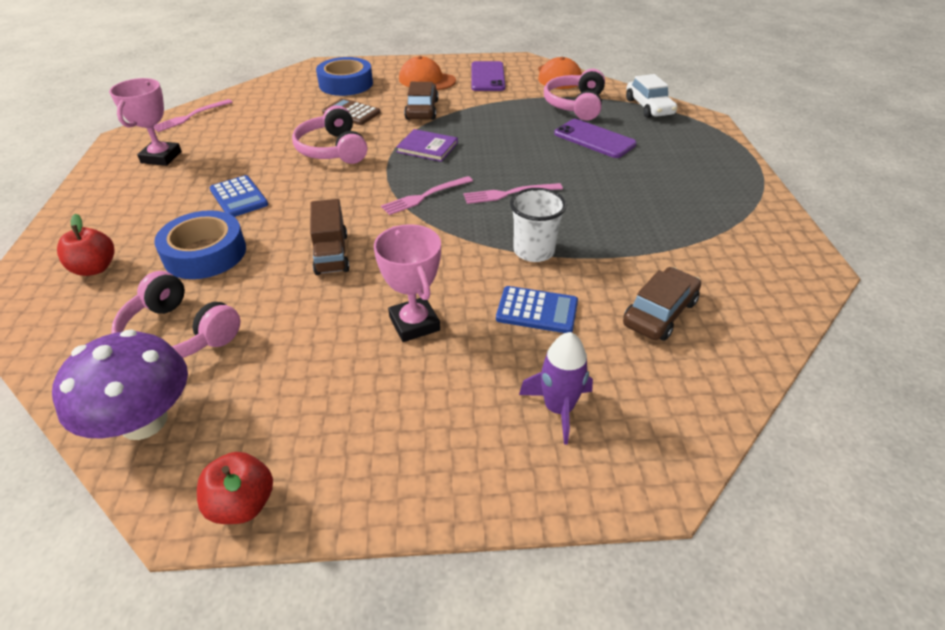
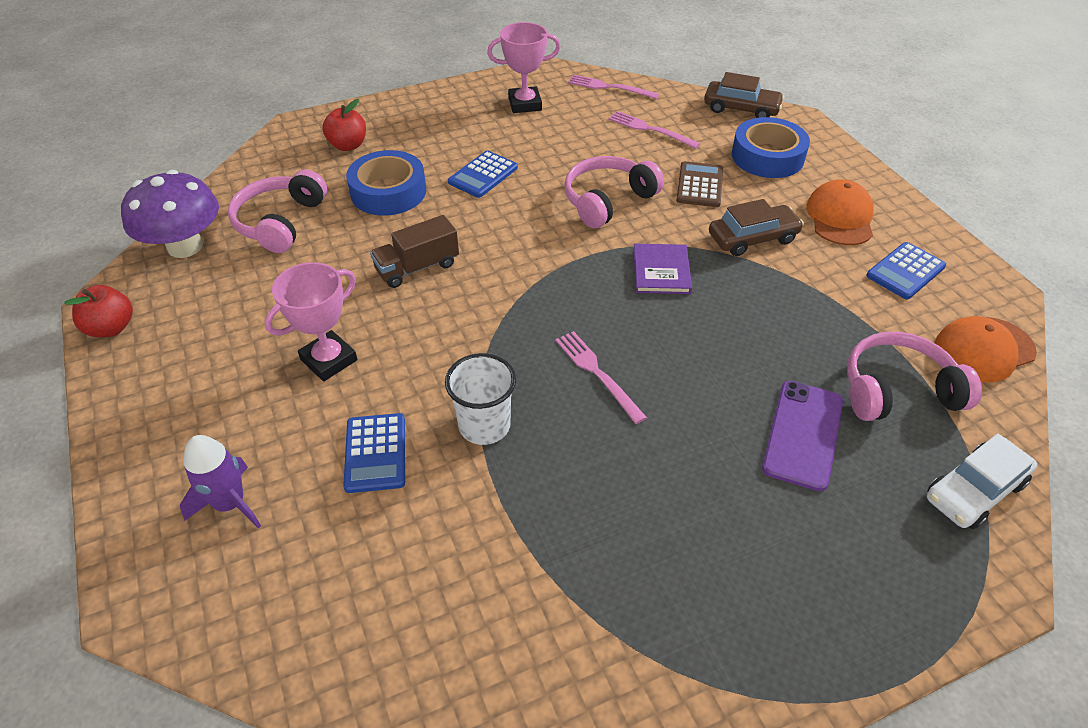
camera: 70 degrees right, 5 degrees up
(425, 196) = (552, 301): pink fork -> pink fork (650, 129)
(487, 77) = (905, 271): purple phone -> blue calculator
(660, 313) = (404, 577): brown car -> brown car (741, 109)

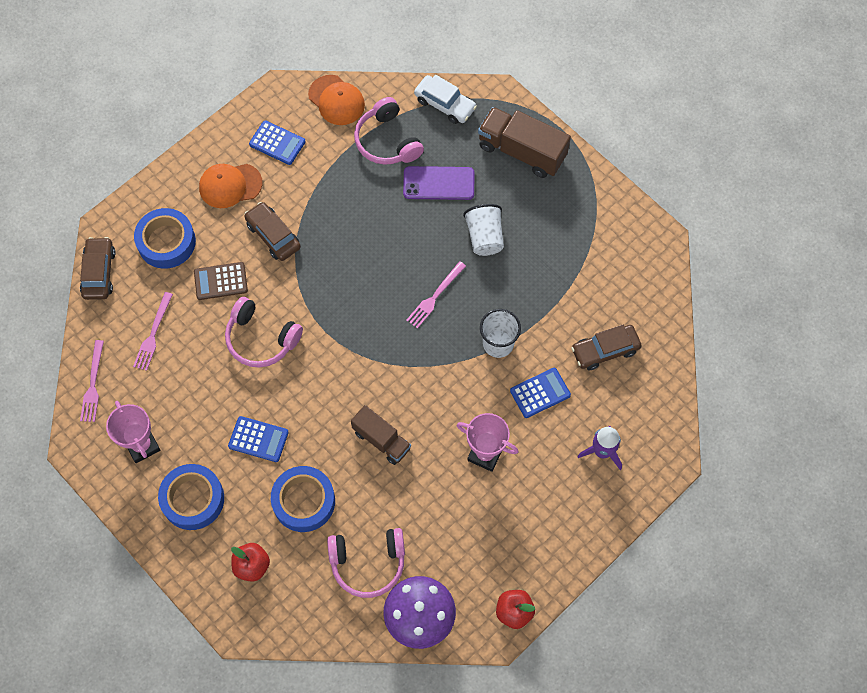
camera: 110 degrees left, 20 degrees up
(393, 575) = (605, 350): none -> brown car
(446, 123) = (193, 499): none -> blue tape
(661, 271) = (329, 284): purple book -> none
(681, 466) = (484, 237): none -> white cup
(854, 583) = (521, 151): none -> brown truck

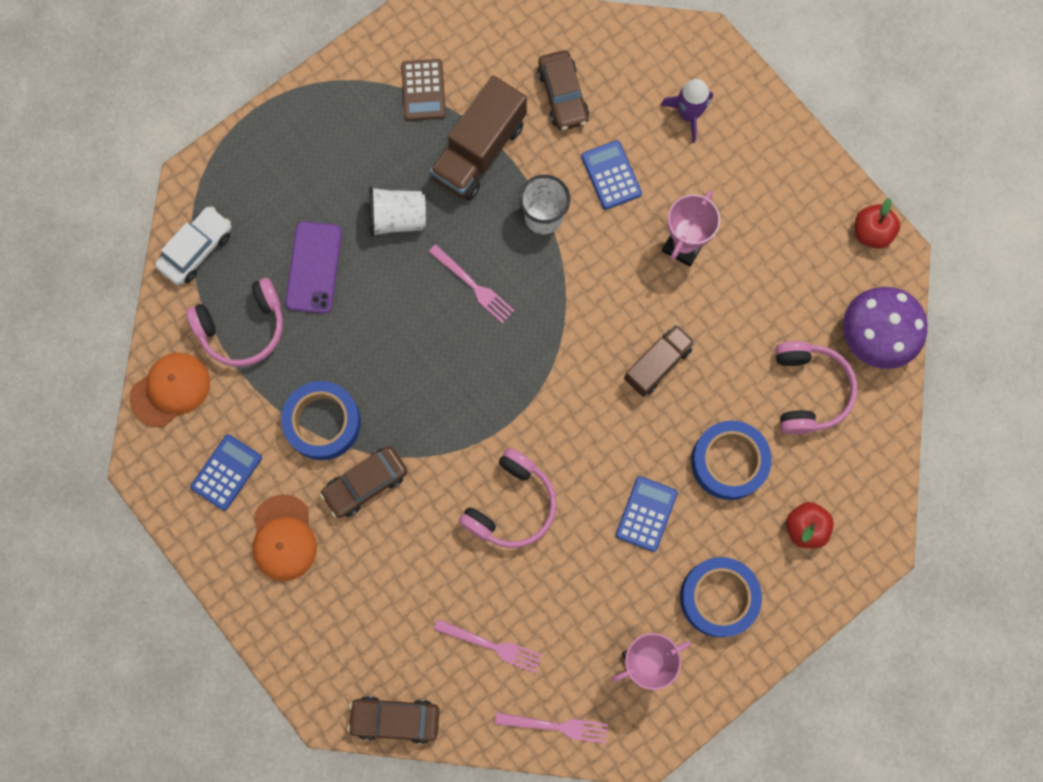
camera: 85 degrees left, 10 degrees up
(166, 242) = (359, 626): blue tape -> blue tape (323, 422)
(220, 281) = (425, 555): brown calculator -> brown calculator (423, 90)
(521, 151) = (280, 161): brown truck -> brown truck (479, 151)

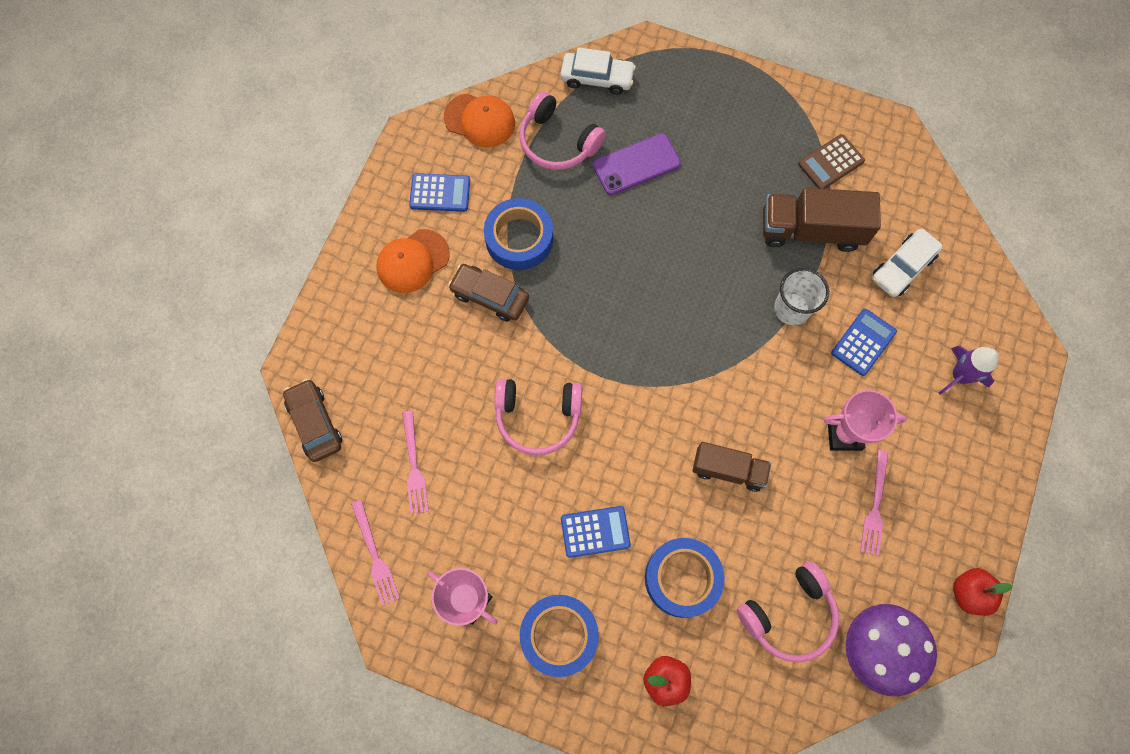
camera: 60 degrees right, 5 degrees down
(397, 218) = (715, 201): white cup -> none
(473, 285) = (698, 287): pink fork -> pink fork (875, 506)
(562, 95) = (902, 267): brown car -> white car

